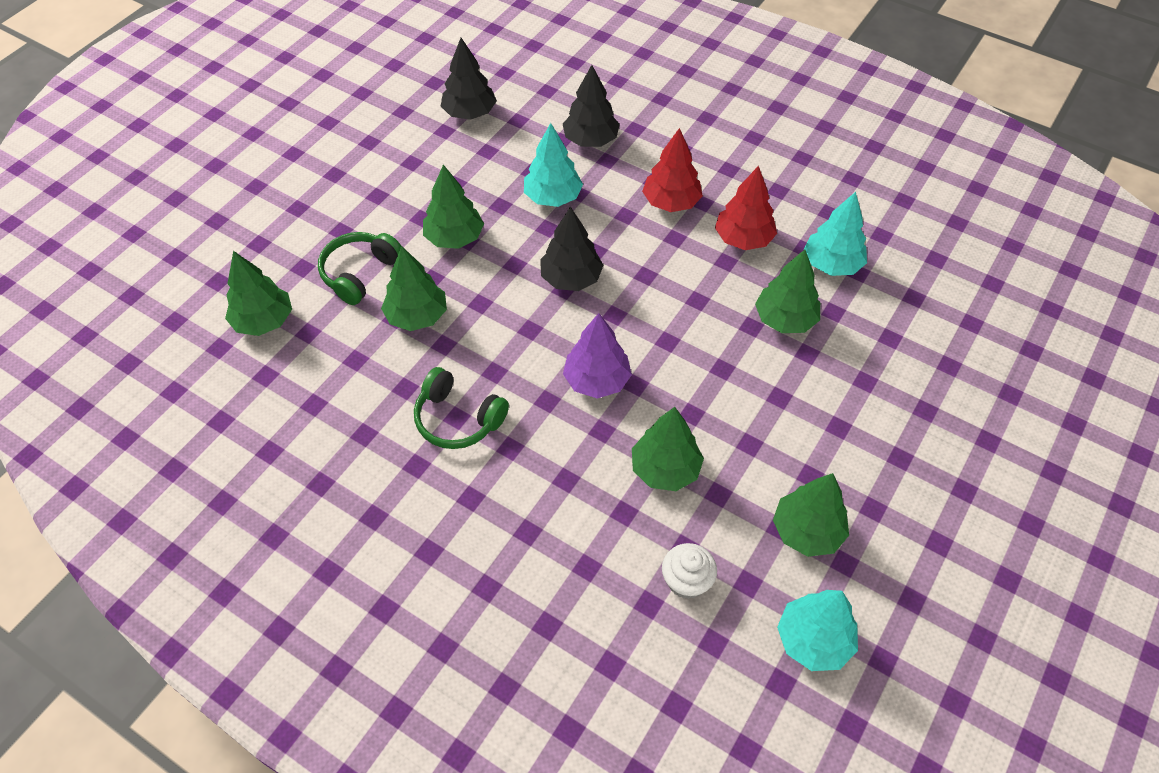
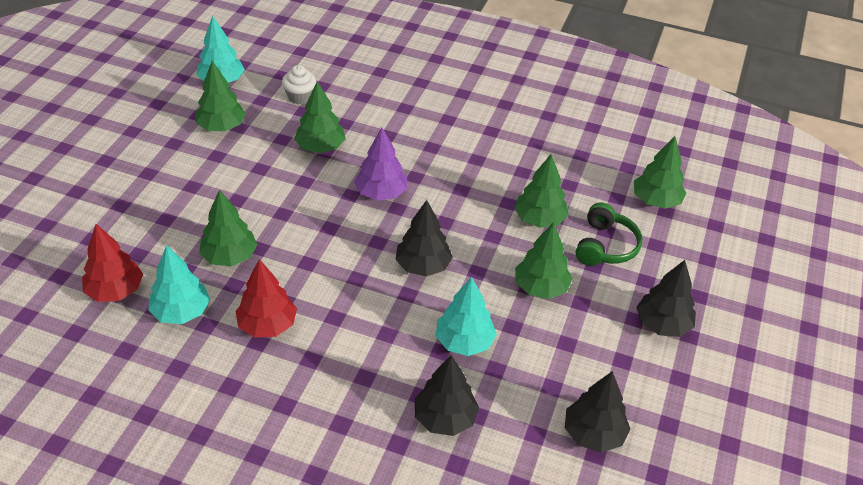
camera: 165 degrees right, 10 degrees down
(353, 186) = (662, 324): none -> black tree
(458, 419) = (475, 158): green headphones -> none
(671, 202) = (343, 354): red tree -> red tree (115, 291)

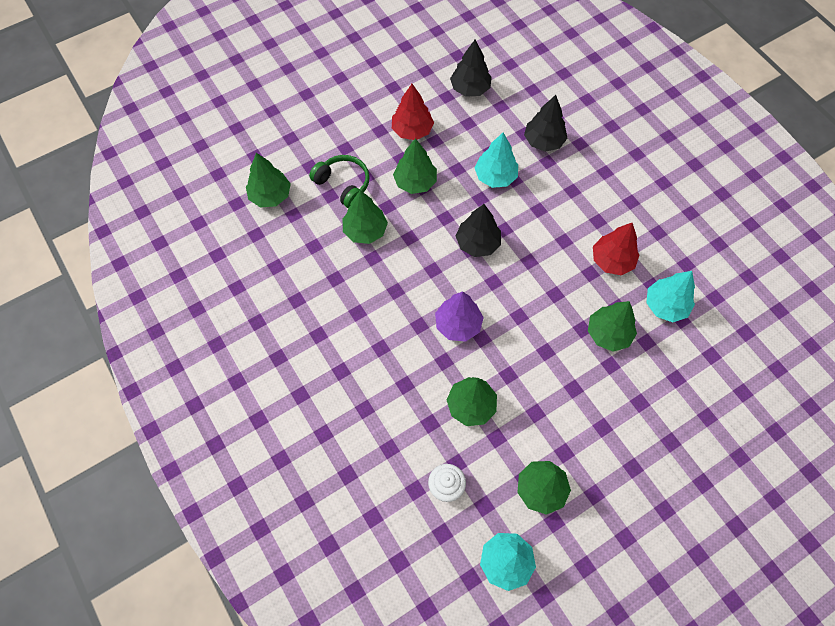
camera: 140 degrees left, 20 degrees up
(115, 291) = (705, 352): red tree -> red tree (412, 130)
(605, 246) = (343, 184): green headphones -> green headphones turned 75 degrees clockwise
(662, 324) = (367, 118): black tree -> none

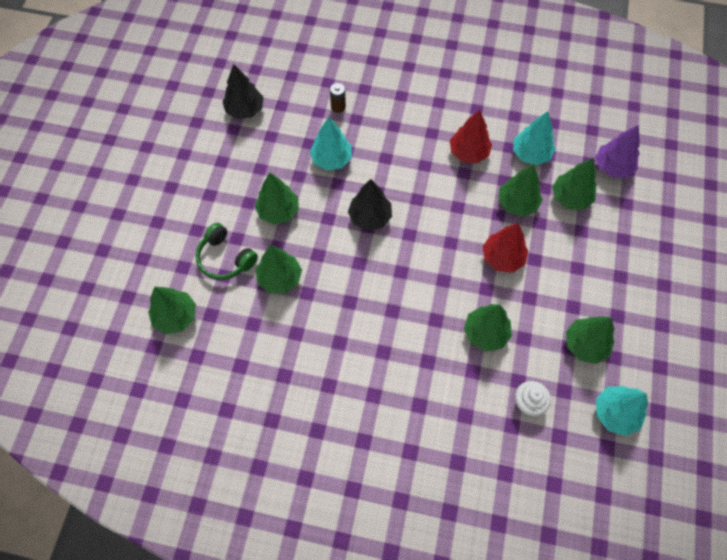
camera: 45 degrees left, 0 degrees up
(343, 184) = (225, 258): green headphones -> green headphones turned 135 degrees counterclockwise
(412, 130) = (234, 175): red tree -> red tree (502, 257)
(458, 324) = (418, 285): purple tree -> purple tree (612, 167)
(543, 141) = (338, 107): black tree -> brown battery
(661, 369) = (570, 197): none -> green tree

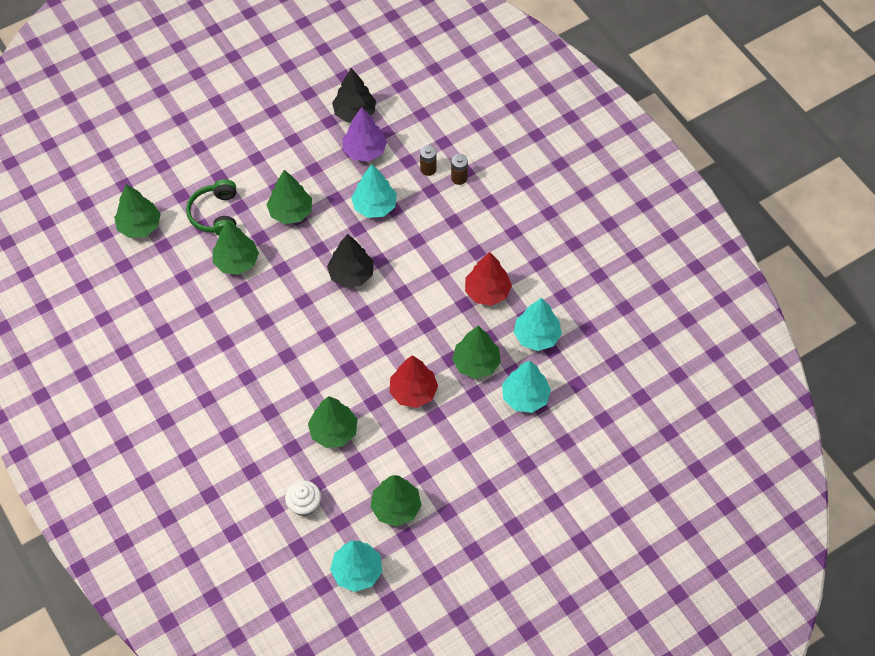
camera: 45 degrees right, 5 degrees down
(364, 96) = (459, 178): none -> brown battery
(570, 197) = (525, 397): green tree -> turquoise tree
(612, 167) = (592, 405): purple tree -> purple tree (364, 151)

